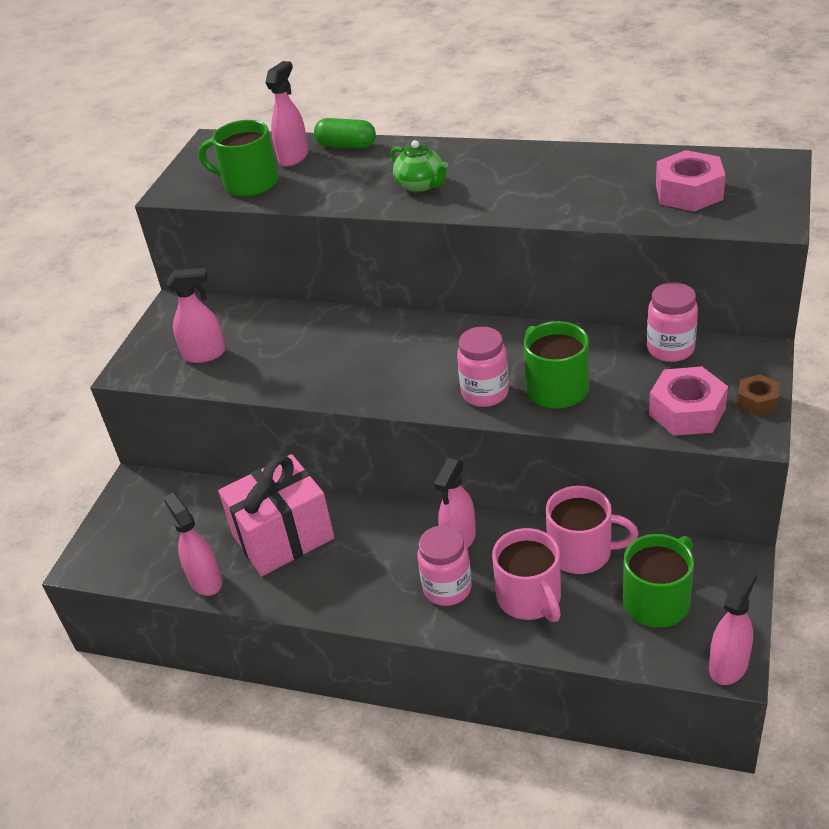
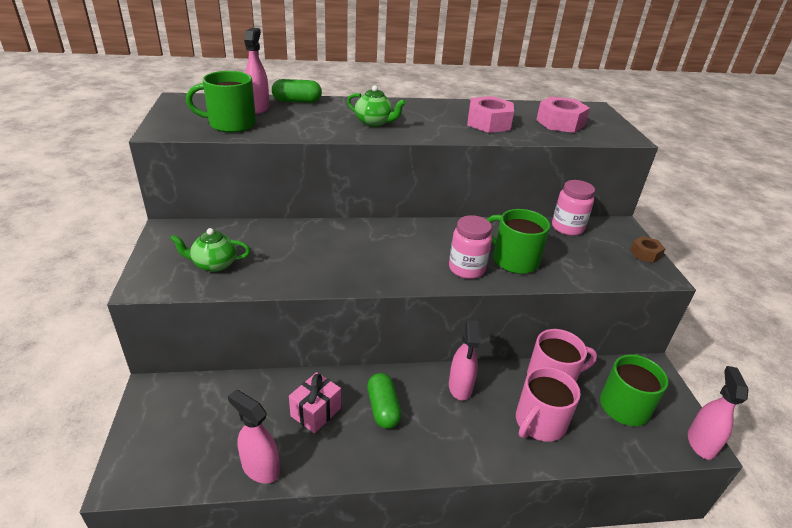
camera: 30 degrees left, 5 degrees down
(204, 354) = (214, 264): pink spray bottle -> green teapot
(283, 536) = (316, 412): pink gift -> pink gift, size x0.55
(356, 546) = (383, 408): none -> green capsule
(447, 588) = (474, 428): pink jar -> none
(530, 598) = (539, 422): pink mug -> pink mug turned 90 degrees clockwise
(687, 411) = (610, 265): pink nut -> pink nut (488, 123)

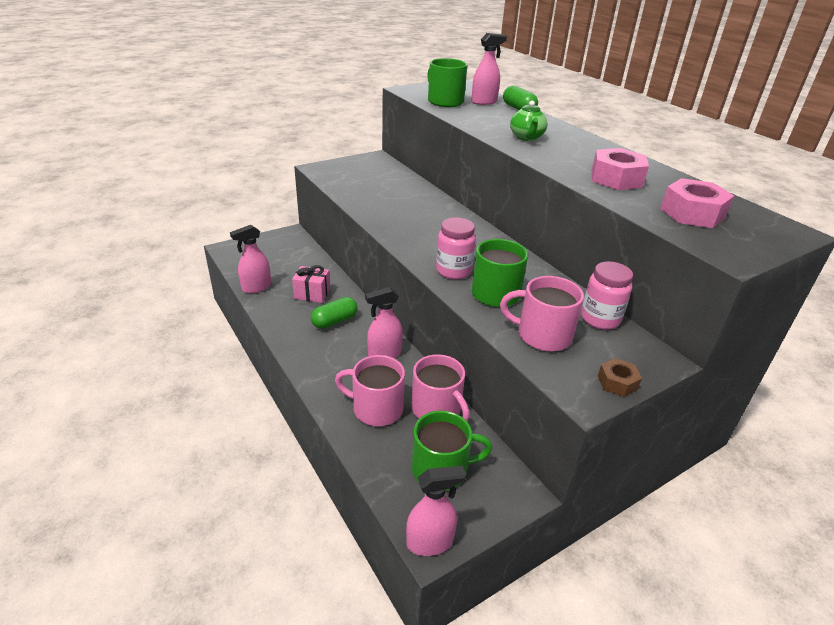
camera: 65 degrees right, 0 degrees up
(214, 264) = (356, 180): green teapot -> none
(260, 468) = (256, 287): pink spray bottle -> pink spray bottle turned 135 degrees counterclockwise
(582, 262) = (542, 335): none -> pink mug

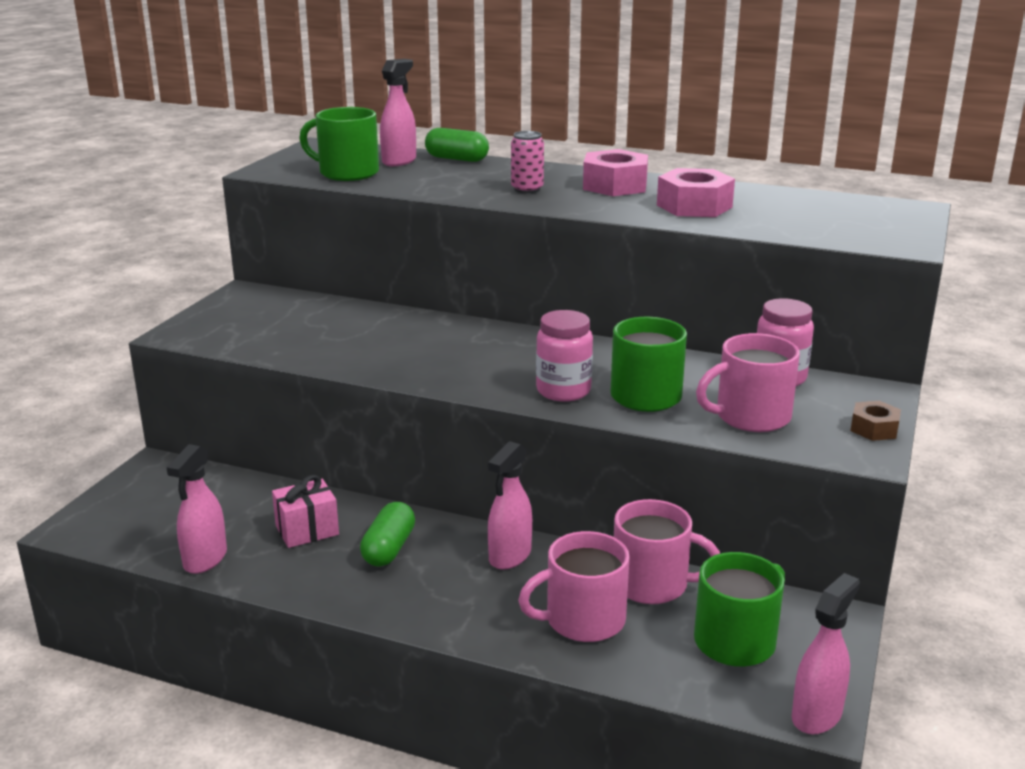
camera: 35 degrees left, 10 degrees down
(526, 137) = (527, 189): green teapot -> pink can
(692, 213) = (814, 218): pink nut -> pink nut (615, 185)

